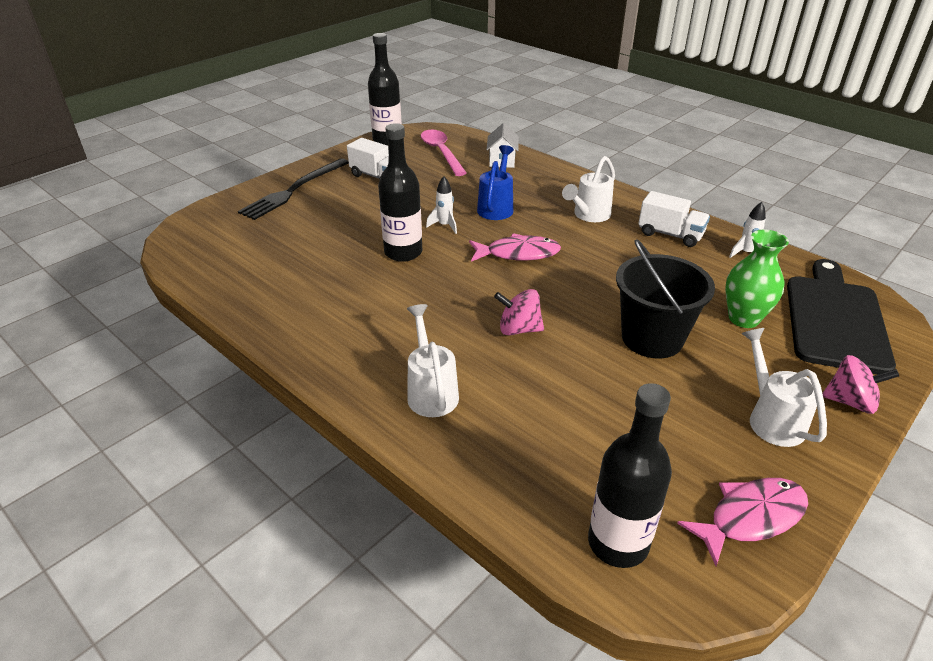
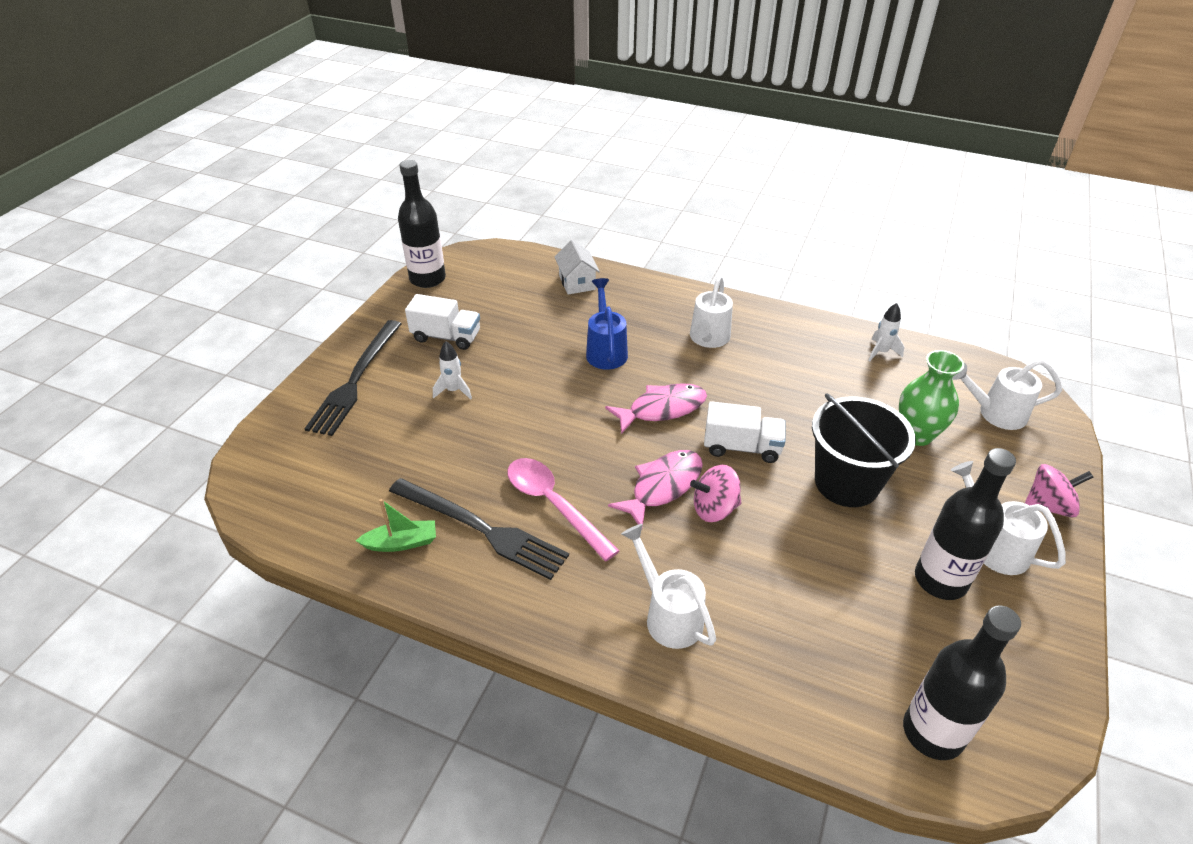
camera: 20 degrees left, 5 degrees up
(257, 294) = (401, 543): none -> green boat
(321, 299) = (481, 529): none -> black fork
(403, 252) = (537, 439): black bottle -> black bottle (940, 580)
(441, 153) = (502, 285): pink spoon -> pink spoon (554, 505)
(444, 226) = (563, 390): white rocket -> white rocket (454, 391)
(670, 234) = (800, 345): white truck -> white truck (742, 447)
(750, 517) = (1027, 662): pink fish -> pink fish (663, 486)
(835, 319) = (994, 413): black cutting board -> white watering can

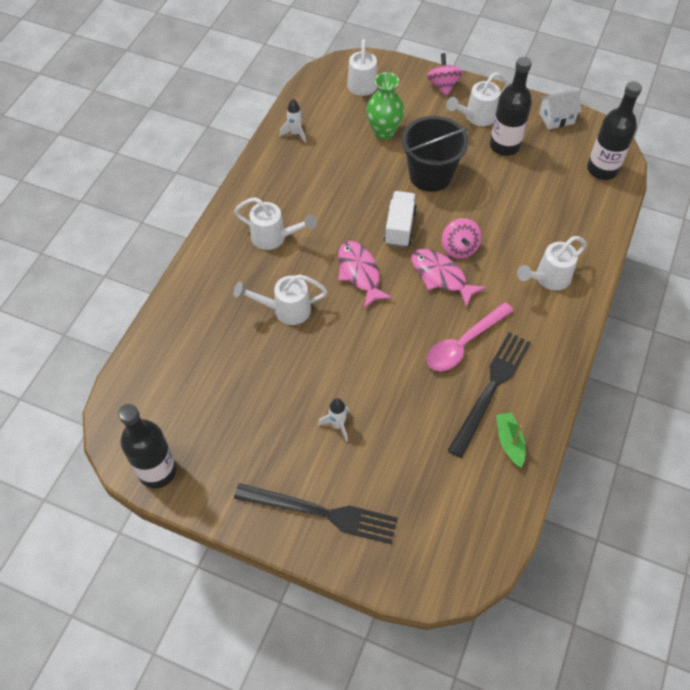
camera: 90 degrees left, 15 degrees up
(446, 337) = (259, 440): white truck -> none
(577, 282) = (180, 333): white house -> white house (556, 118)
(606, 350) = (285, 310): blue watering can -> white watering can

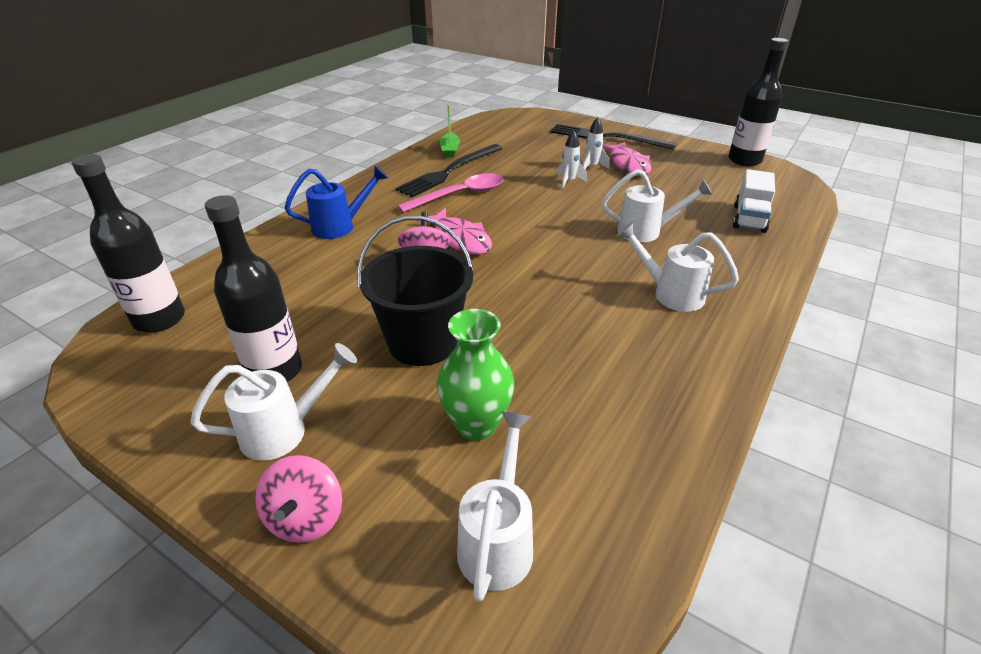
camera: 170 degrees left, 20 degrees down
(295, 133) = (654, 445): white rocket -> white rocket (569, 181)
(359, 273) = (557, 251): pink fish -> pink fish (628, 165)
(399, 227) = (494, 286): white truck -> white truck (749, 218)
(548, 279) = (341, 226): white watering can -> blue watering can
(556, 118) = (142, 407): white house -> none

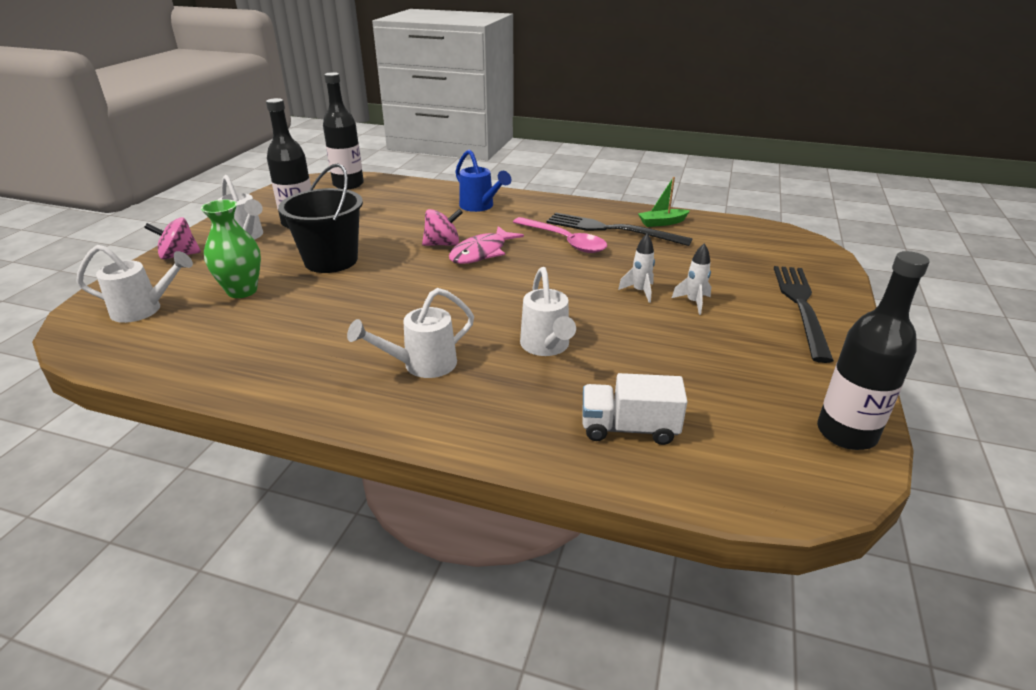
camera: 75 degrees right, 5 degrees down
(628, 165) = (723, 327): pink fish -> none
(670, 293) = (421, 365): white watering can -> white watering can turned 135 degrees counterclockwise

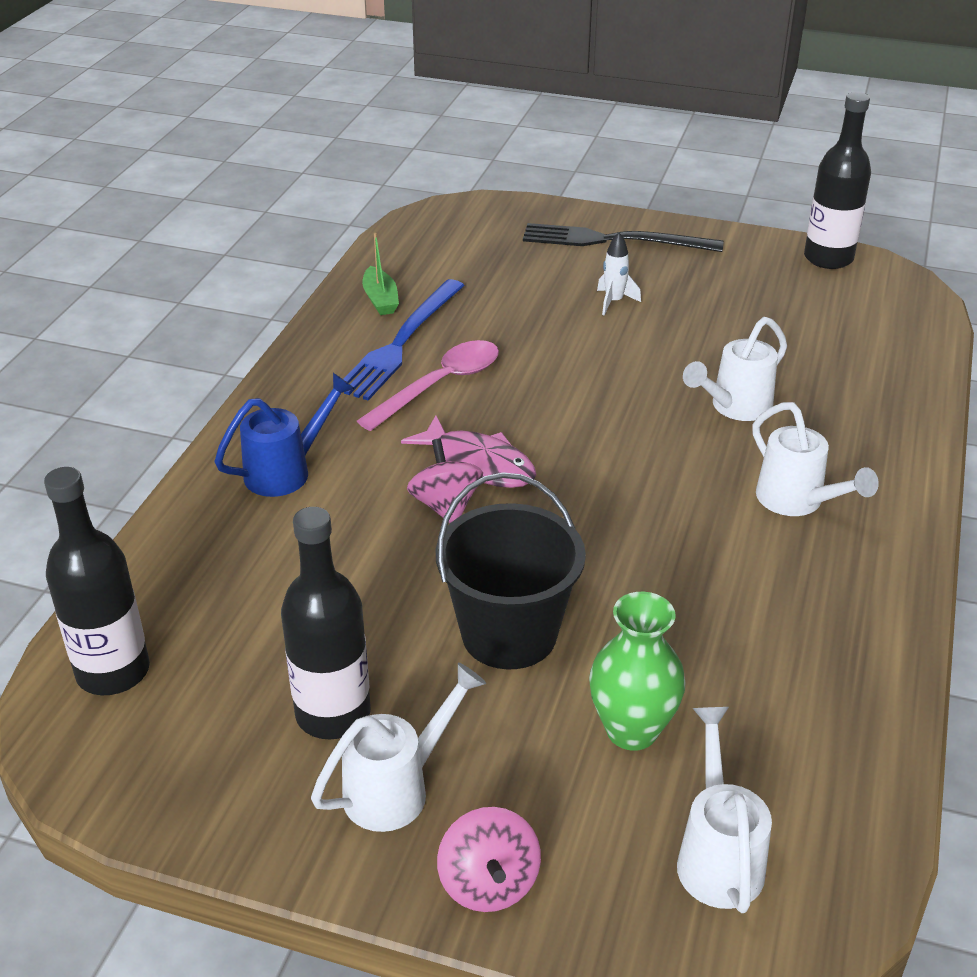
camera: 90 degrees left, 5 degrees up
(546, 347) = (734, 408): white watering can -> white watering can turned 150 degrees clockwise
(611, 230) = (401, 342): black fork -> blue fork
(629, 428) = (863, 363): white truck -> none
(640, 292) = (591, 335): white rocket -> none

